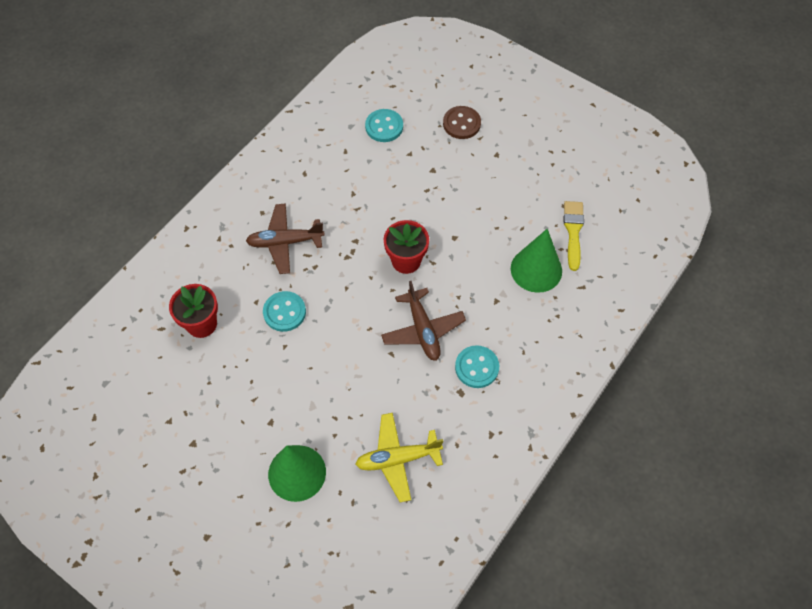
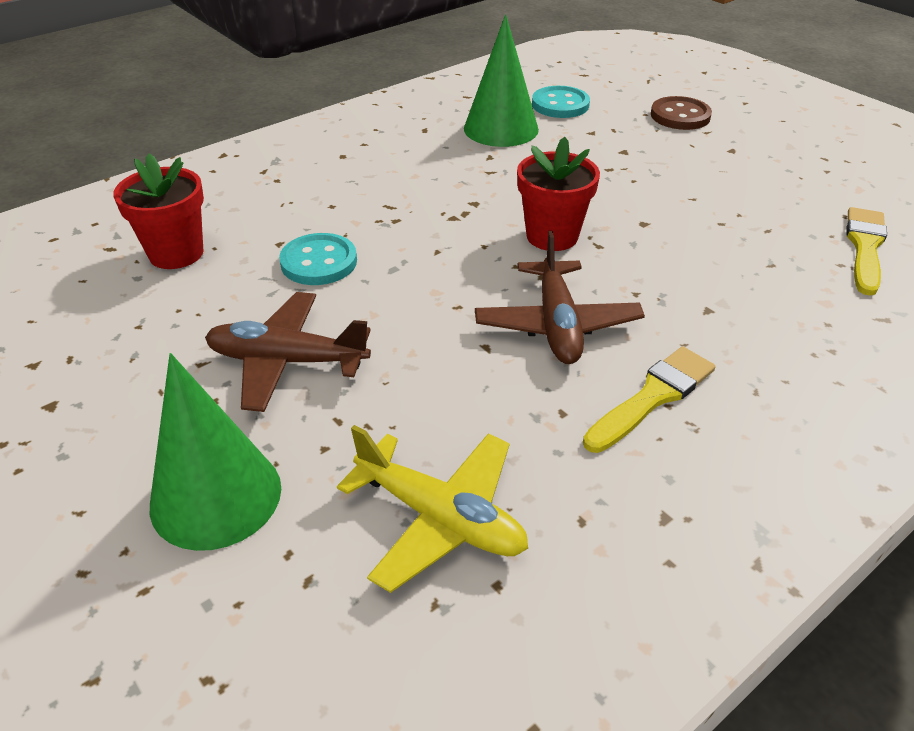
camera: 15 degrees right, 20 degrees down
(285, 242) = (361, 188): brown plane -> brown plane (287, 361)
(397, 459) = (440, 518): yellow plane -> yellow plane turned 150 degrees counterclockwise
(476, 367) = (653, 397): turquoise button -> yellow brush
(536, 269) = (791, 282): green cone -> green cone (501, 128)

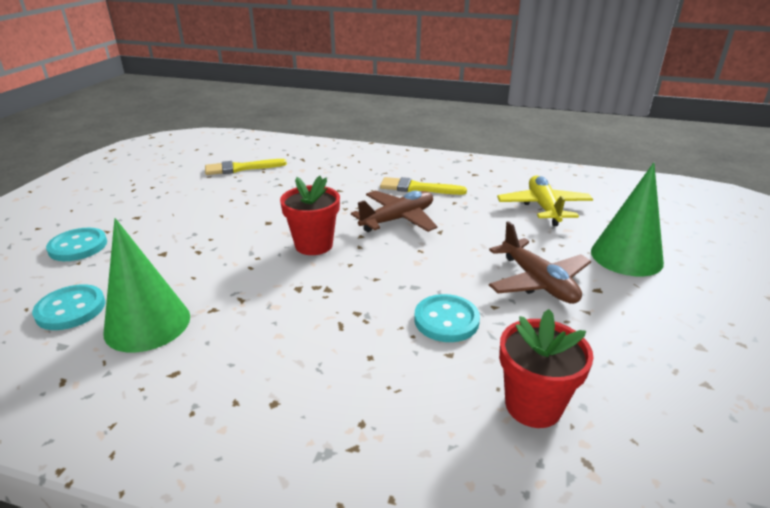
camera: 125 degrees left, 10 degrees down
(680, 116) = (78, 246): brown button -> turquoise button

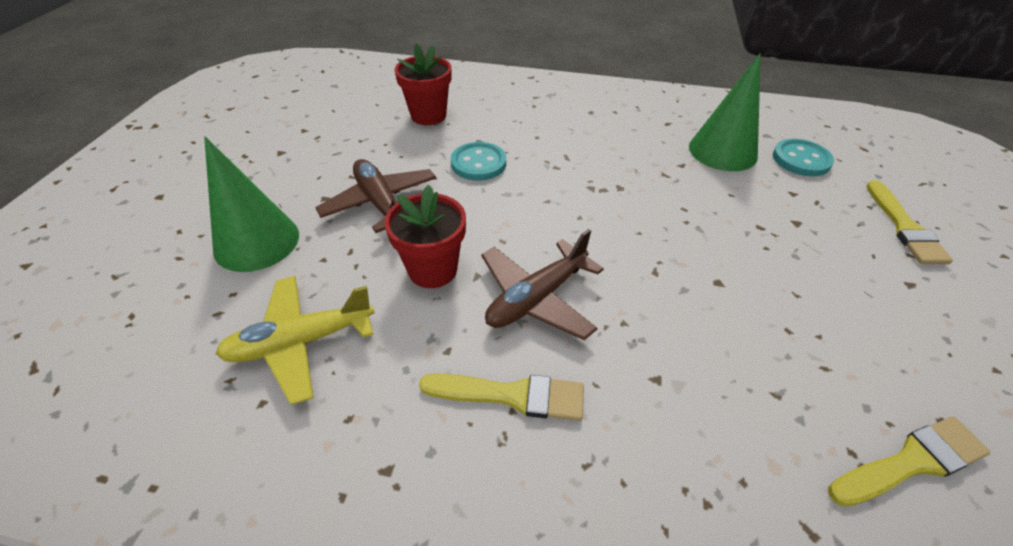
camera: 175 degrees right, 15 degrees up
(78, 246) = (904, 227): turquoise button -> yellow brush
(314, 245) = (633, 242): red flower pot -> red flower pot (432, 270)
(543, 207) = (301, 342): yellow plane -> yellow plane turned 75 degrees clockwise

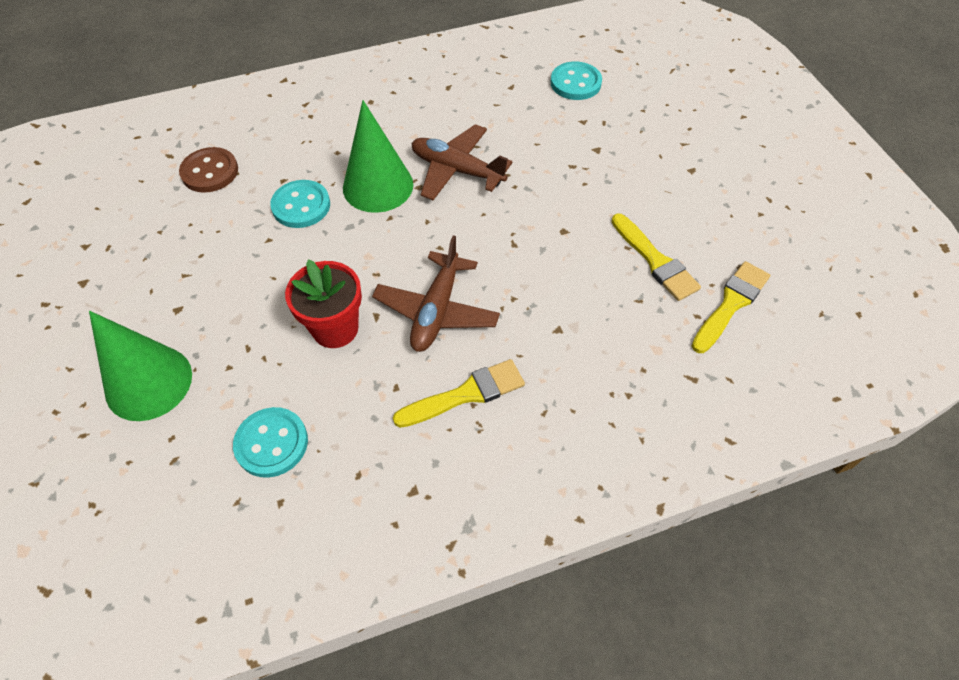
camera: 30 degrees left, 10 degrees up
(301, 342) = (271, 443): yellow plane -> turquoise button
(381, 203) = (238, 289): brown plane -> brown plane (457, 170)
(428, 115) = (210, 172): red flower pot -> brown button
(722, 151) = (510, 100): green cone -> green cone (378, 186)
(904, 227) = (672, 119): yellow brush -> yellow brush (655, 261)

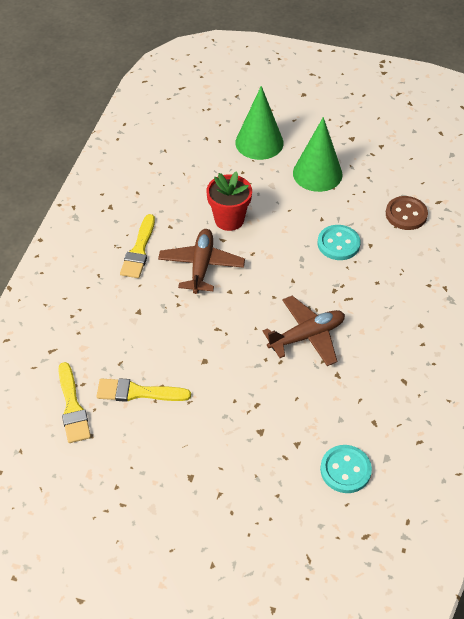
camera: 125 degrees right, 5 degrees down
(271, 443) = (183, 171): turquoise button -> none
(378, 186) = (326, 288): green cone -> green cone (317, 173)
(437, 311) = (201, 266): brown plane -> brown plane turned 45 degrees clockwise

